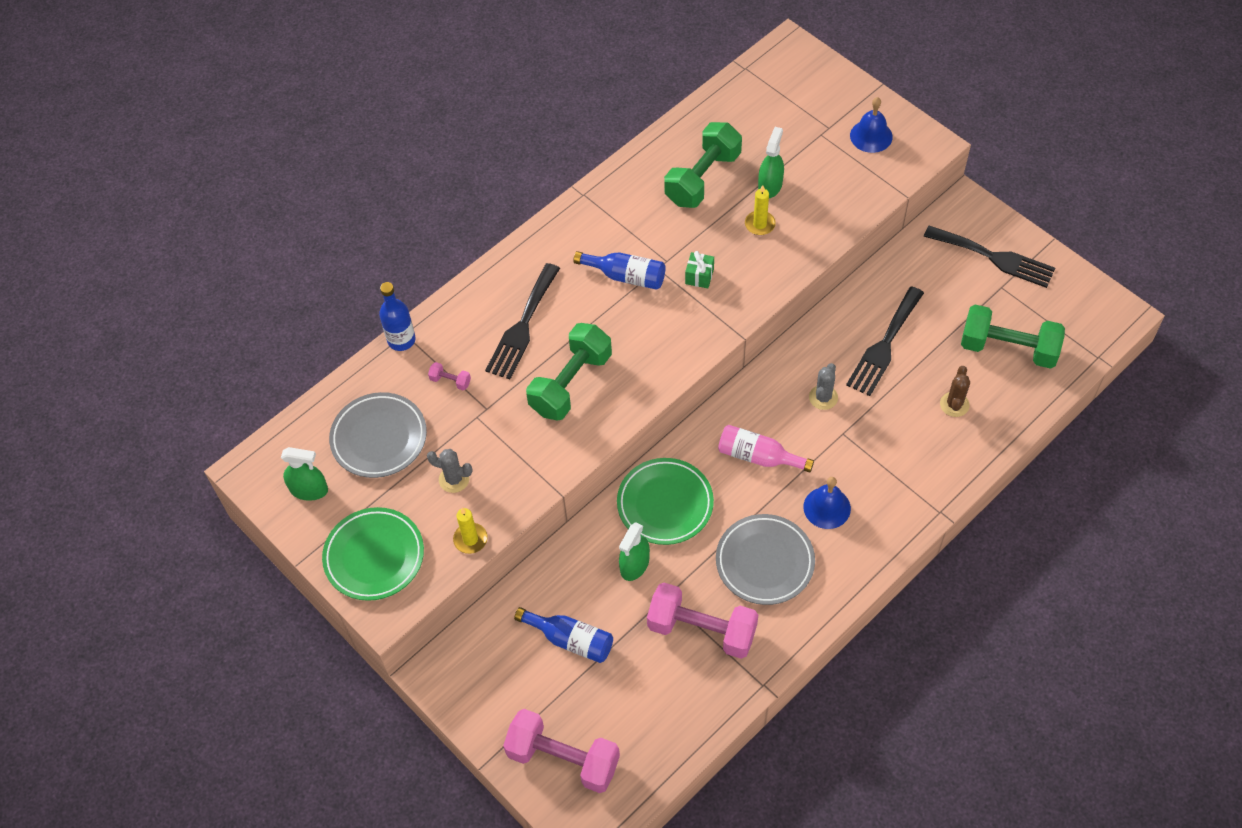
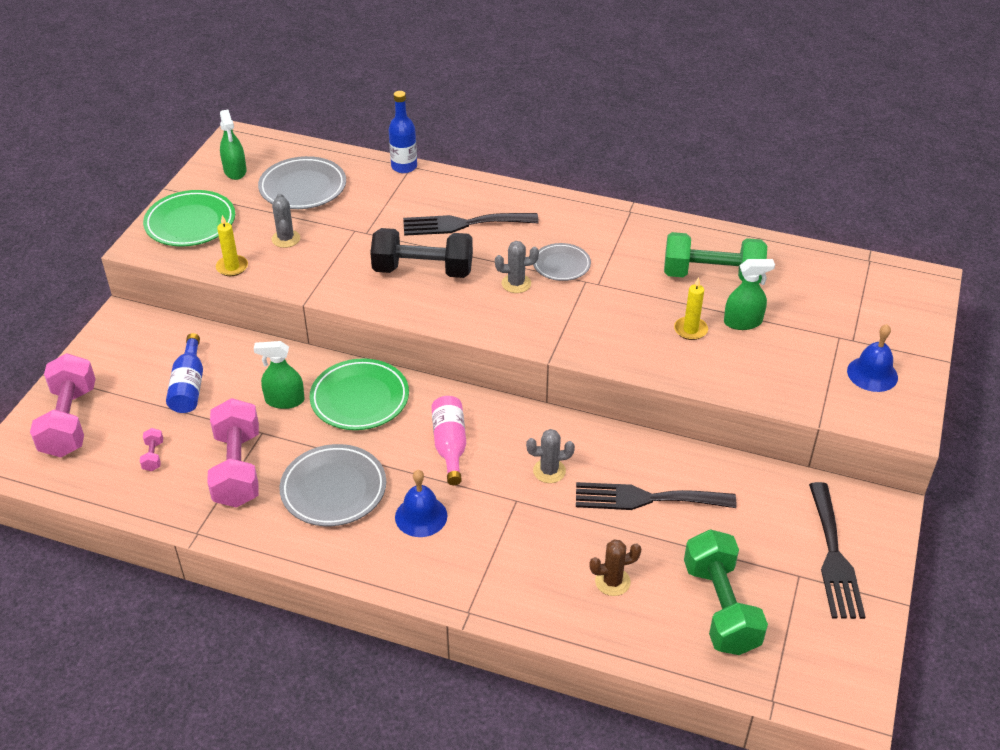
camera: 60 degrees right, 15 degrees down
(450, 381) = (381, 204): pink dumbbell -> pink dumbbell (153, 456)
(571, 383) = (423, 270): green dumbbell -> black dumbbell
(626, 276) = (561, 265): blue bottle -> grey plate
(631, 320) = (516, 283): none -> grey cactus
(699, 276) = (597, 310): green gift -> none

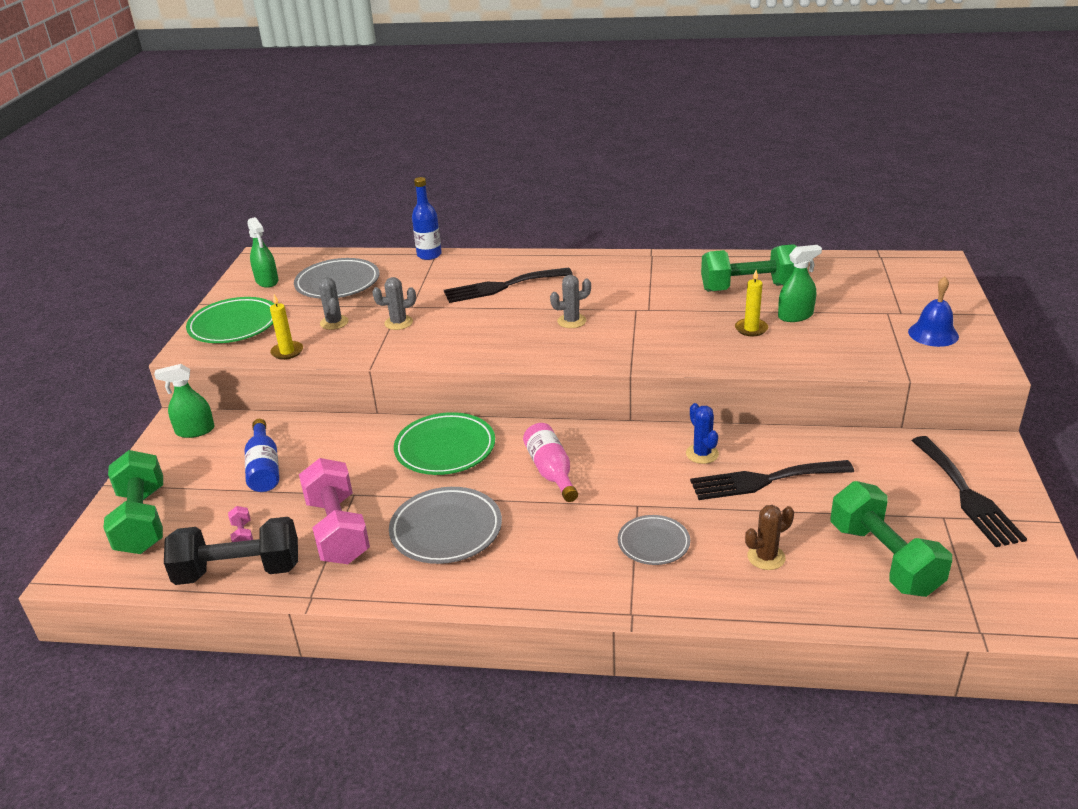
camera: 10 degrees left, 10 degrees down
(69, 421) = (142, 521): pink dumbbell -> green dumbbell
(284, 400) = (368, 463): green spray bottle -> green spray bottle (195, 431)
(421, 516) = (546, 537): blue bell -> none
(423, 270) = (478, 325): black dumbbell -> black dumbbell (239, 571)
(549, 471) = (659, 475): grey cactus -> grey cactus (398, 323)
(561, 265) = (607, 301): grey plate -> grey plate (653, 543)
(599, 456) = (702, 454): none -> blue cactus

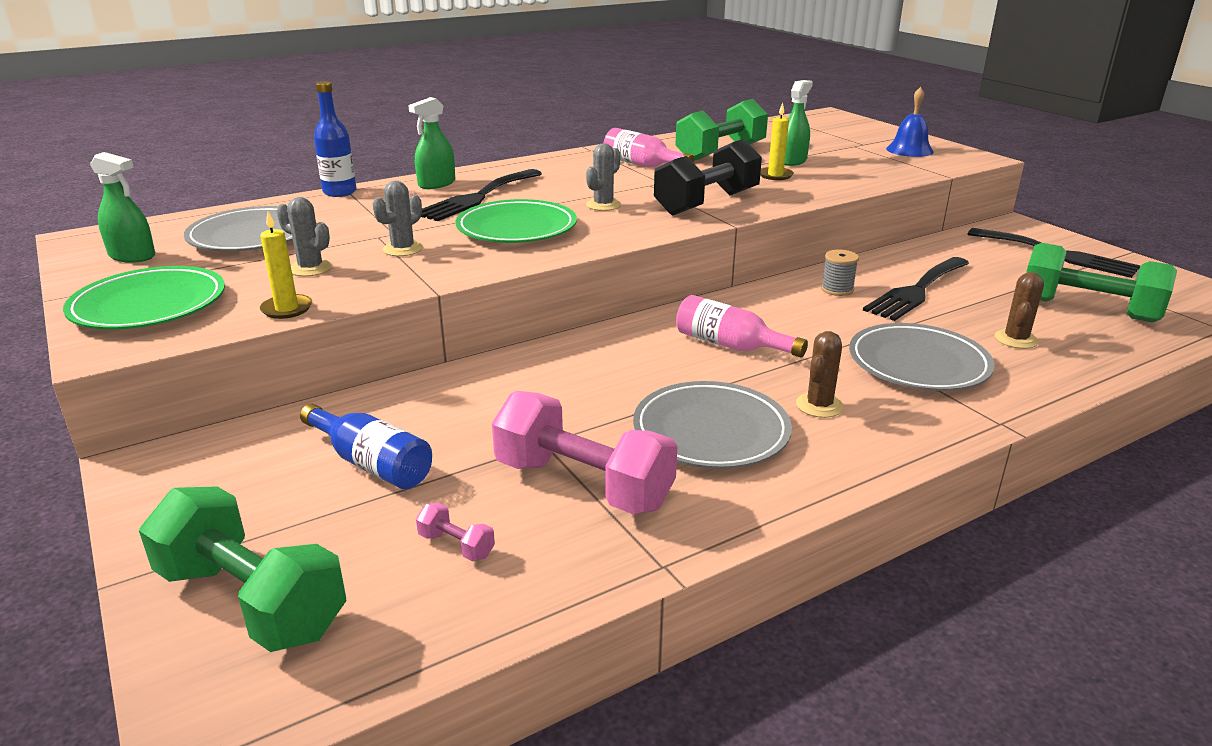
camera: 40 degrees left, 5 degrees down
(195, 431) = (187, 464): green spray bottle -> green spray bottle (436, 184)
(239, 571) = (515, 587): black dumbbell -> black dumbbell (707, 203)
(445, 448) = (585, 364): green plate -> green plate (516, 228)
(535, 543) = (819, 405): none -> brown cactus
(653, 543) = (918, 364): grey plate -> grey plate, size x1.61
(664, 284) = (642, 165): none -> pink bottle
(702, 454) = (837, 289): blue cactus -> grey spool

